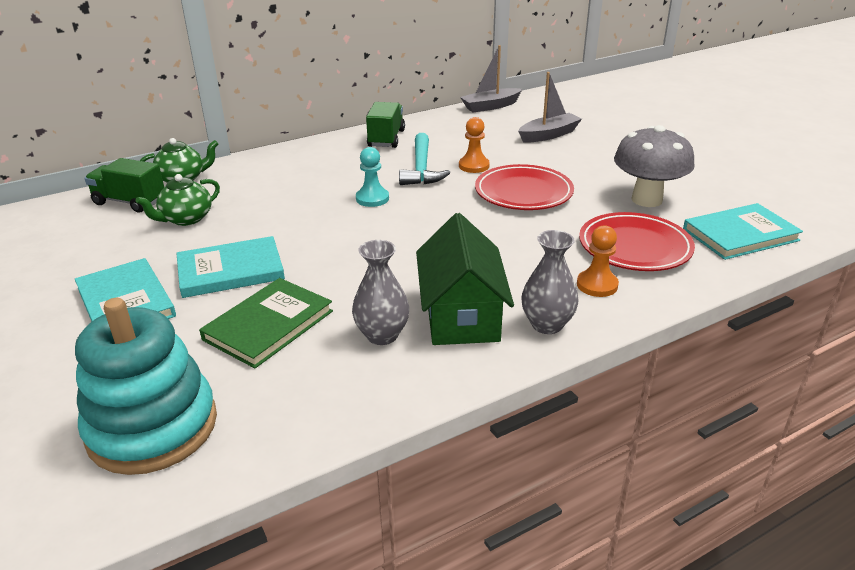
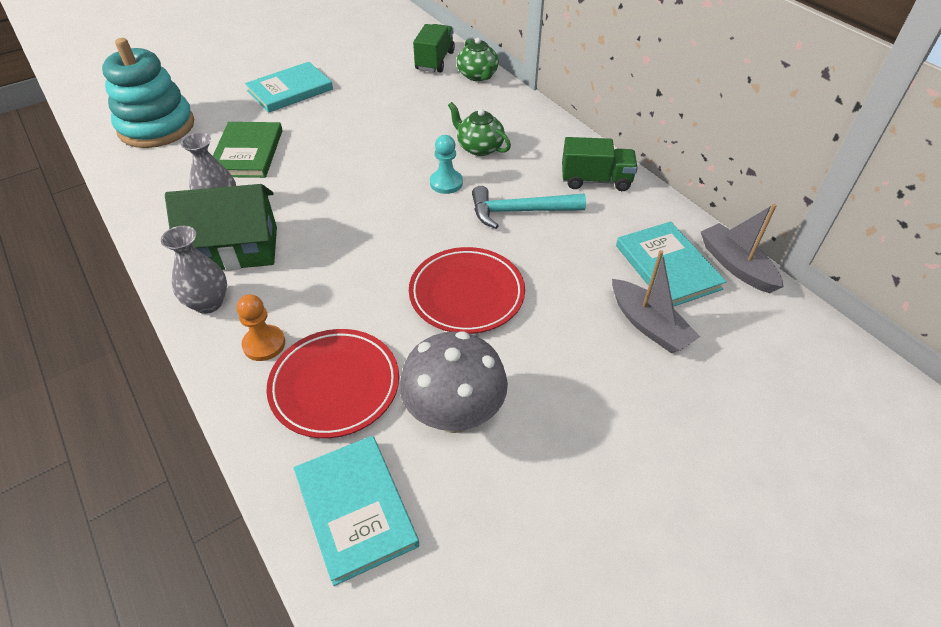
camera: 85 degrees right, 15 degrees up
(186, 219) = (406, 90): green teapot -> green teapot (479, 147)
(230, 271) = (324, 124): turquoise book -> turquoise book (667, 267)
(269, 325) = (247, 153): green book -> green book turned 60 degrees clockwise
(474, 166) = (533, 252): orange pawn -> none

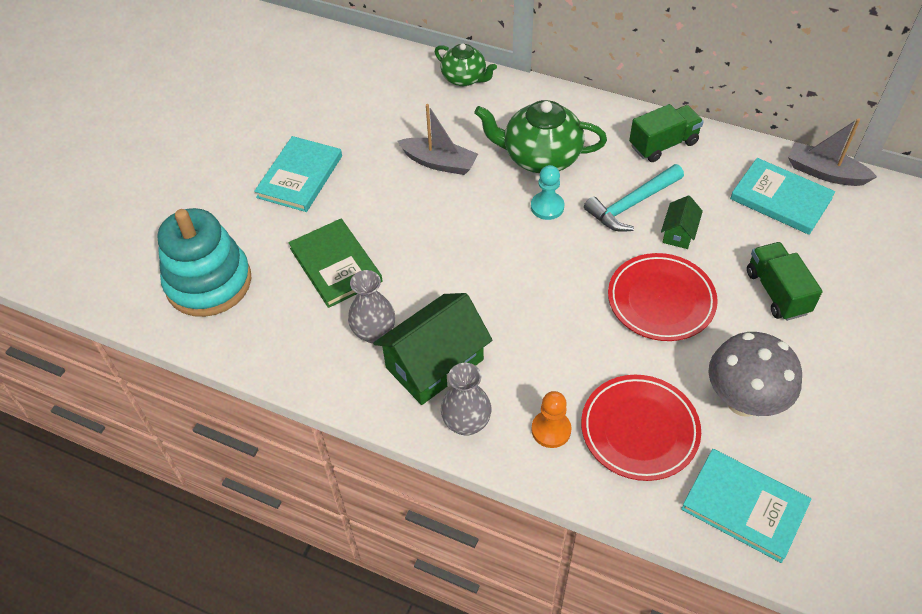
camera: 30 degrees left, 5 degrees up
(435, 61) = (407, 78): green truck -> green truck (777, 292)
(479, 147) = (540, 157): green teapot -> green teapot, size x1.61
(539, 250) = (679, 233): none -> green house
(649, 325) = (808, 255): grey boat -> grey boat (439, 163)

